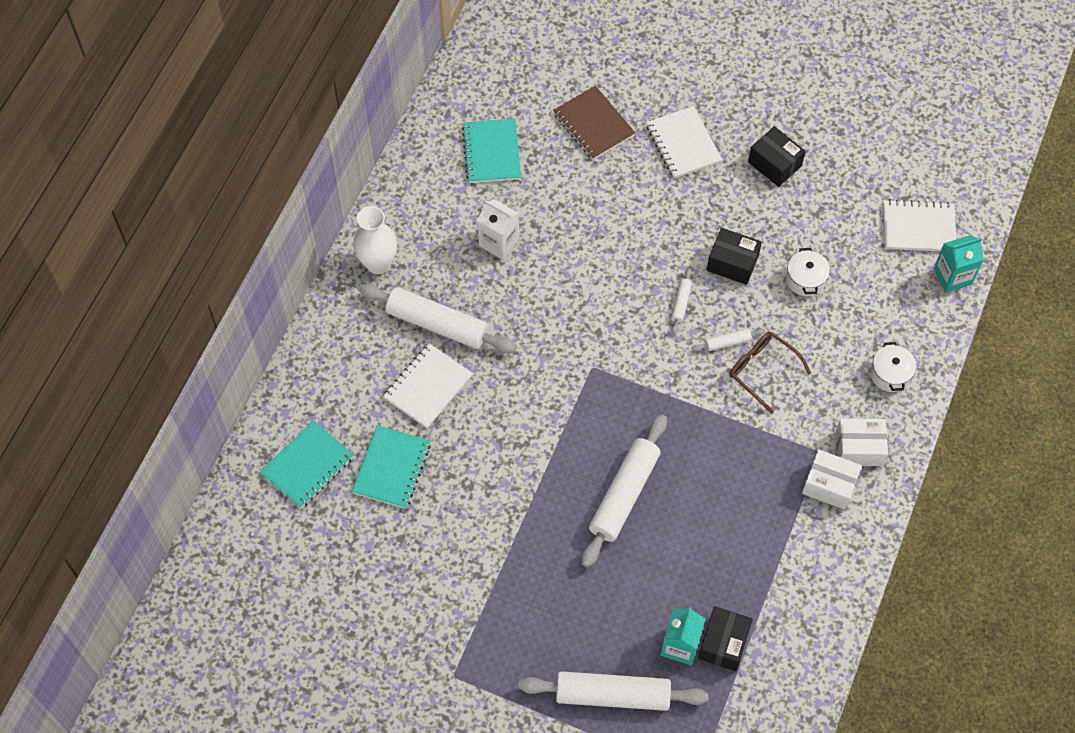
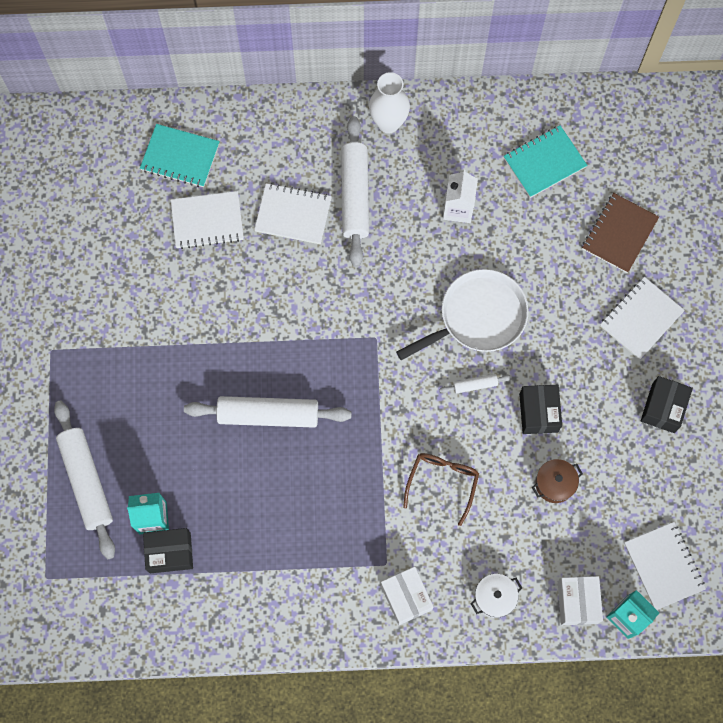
camera: 65 degrees right, 10 degrees up
(391, 468) = (207, 221): turquoise notebook -> white notebook
(615, 272) = (478, 317): none -> white pan
(727, 342) = (456, 441): white rolling pin -> none
(805, 279) = (554, 484): white pot -> brown pot
(829, 485) = (357, 585): white box -> white box (577, 602)

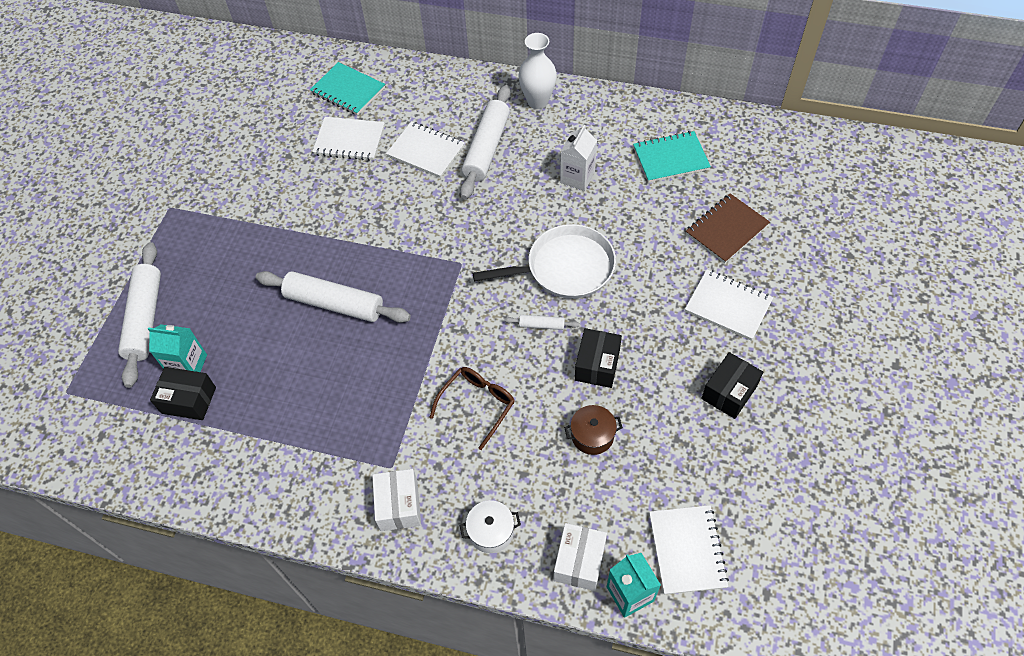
camera: 20 degrees right, 15 degrees down
(641, 319) = (728, 306): white notebook -> white notebook turned 60 degrees clockwise

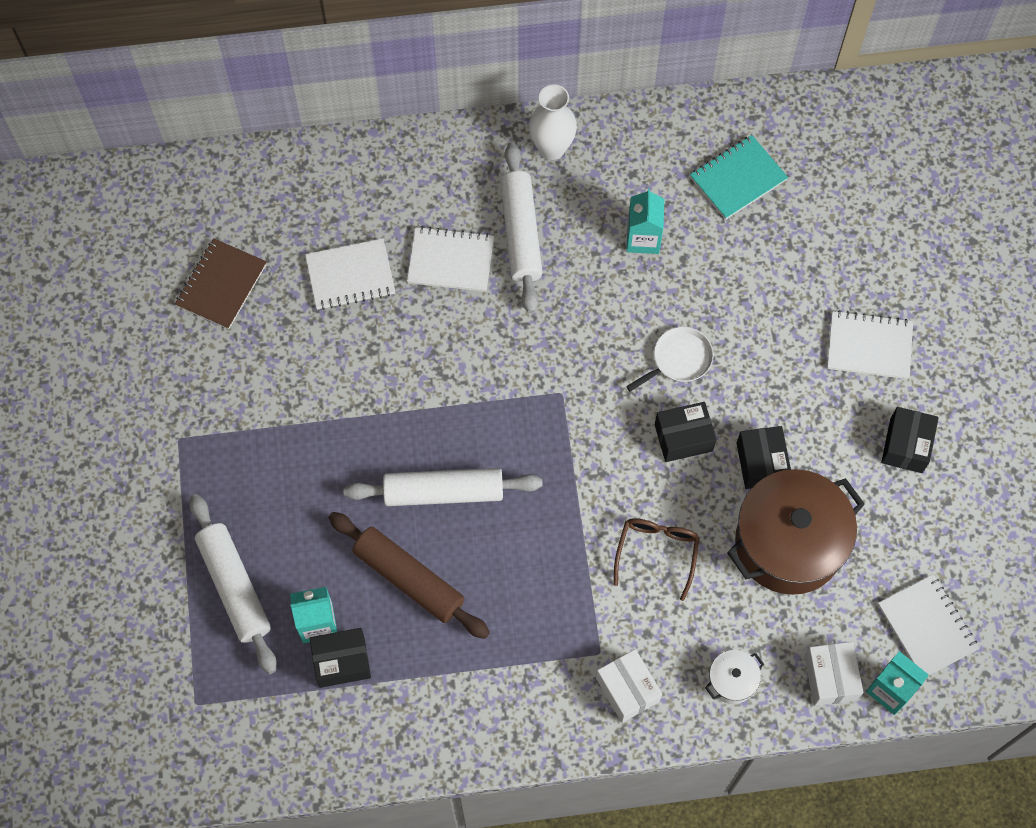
camera: 25 degrees left, 10 degrees up
(273, 357) = (409, 579): none -> brown rolling pin
(348, 90) = (311, 205): turquoise notebook -> none
(541, 325) = (683, 437): white rolling pin -> black box
(565, 268) = (679, 360): white pan -> white pan, size x0.59
(577, 177) = (643, 238): white carton -> turquoise carton
(592, 435) = (789, 543): brown pot -> brown pot, size x2.33
(726, 229) = (833, 252): brown notebook -> brown notebook (221, 285)

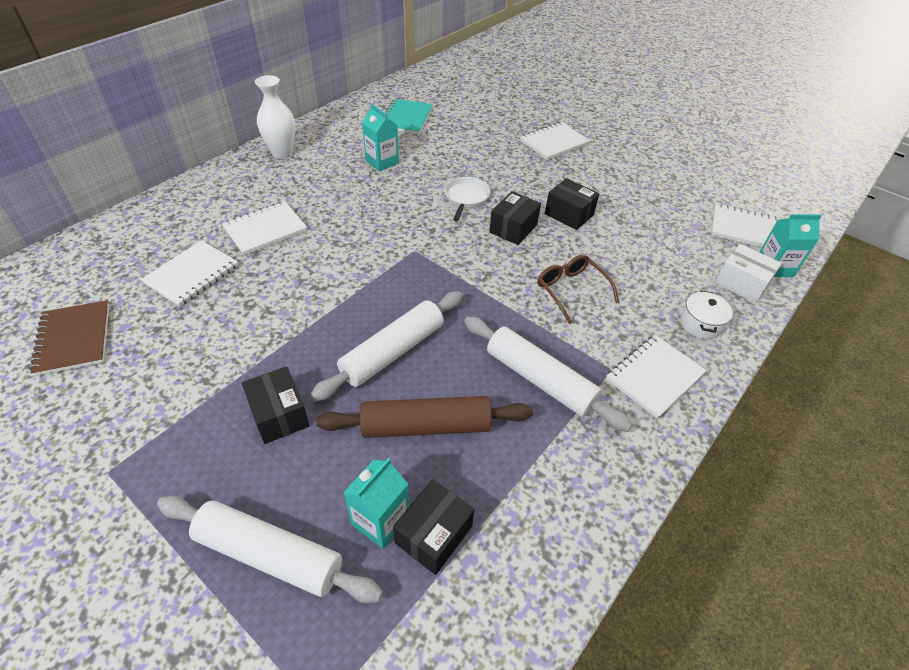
camera: 45 degrees left, 20 degrees down
(521, 233) = (302, 194): white rolling pin -> white rolling pin (540, 379)
(627, 689) = (654, 377): white box -> white notebook
(789, 543) = (632, 238): brown pot -> none
(906, 446) = (624, 167): black box -> black box (279, 414)

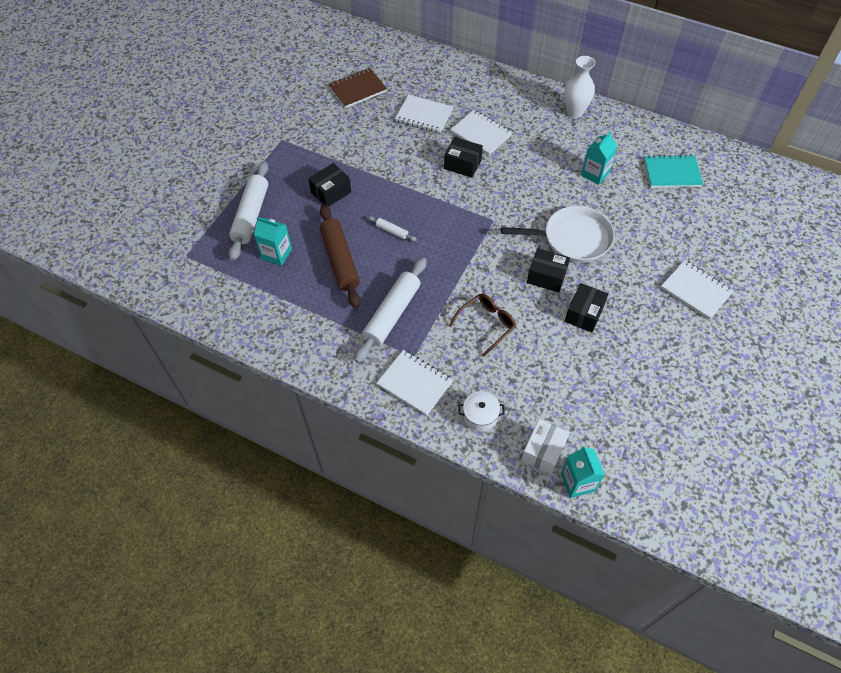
camera: 80 degrees right, 10 degrees up
(392, 352) = (392, 231): white rolling pin -> white rolling pin, size x0.44
(434, 534) = (273, 278): black box -> black box (462, 164)
(466, 198) = (572, 239): white pan -> white pan, size x1.71
(744, 229) = (628, 461): white notebook -> none

